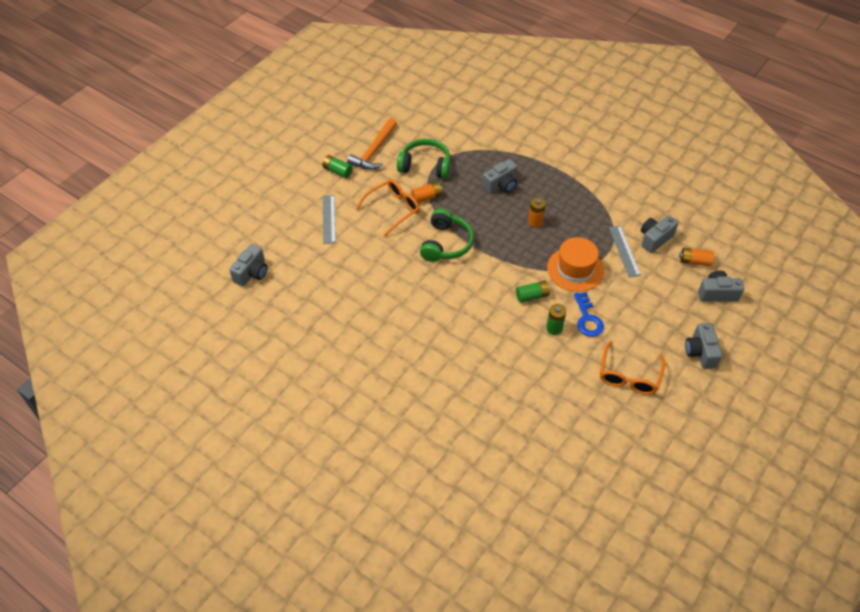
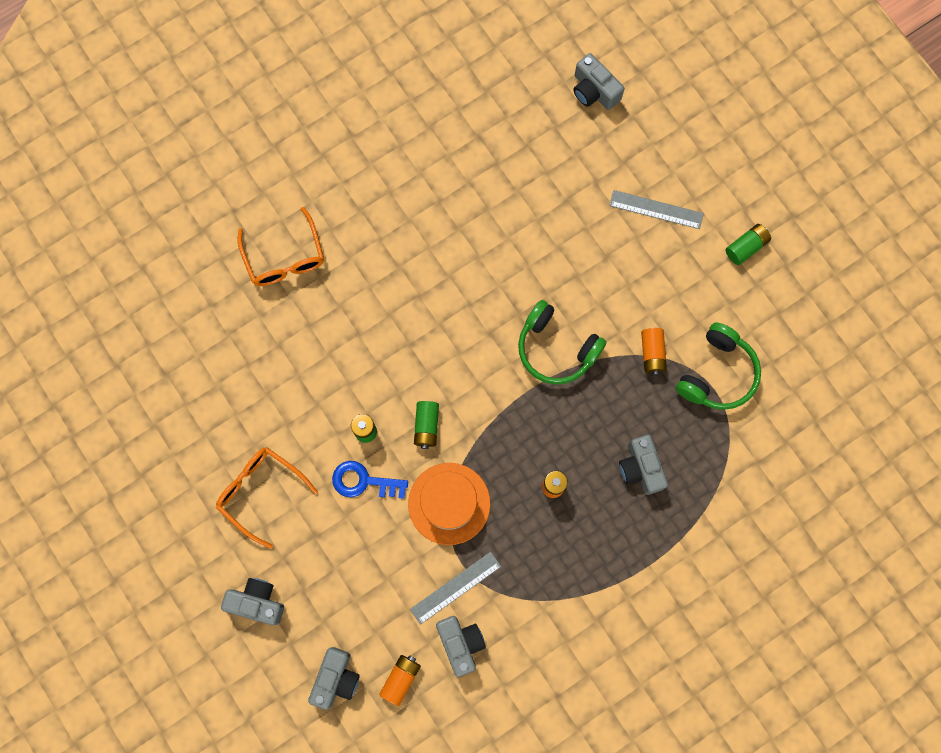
camera: 110 degrees right, 25 degrees up
(374, 151) = (772, 310): orange hammer -> none
(393, 209) = (645, 299): orange glasses -> orange glasses (284, 258)
(624, 251) = (455, 588): grey ruler -> grey ruler turned 45 degrees counterclockwise

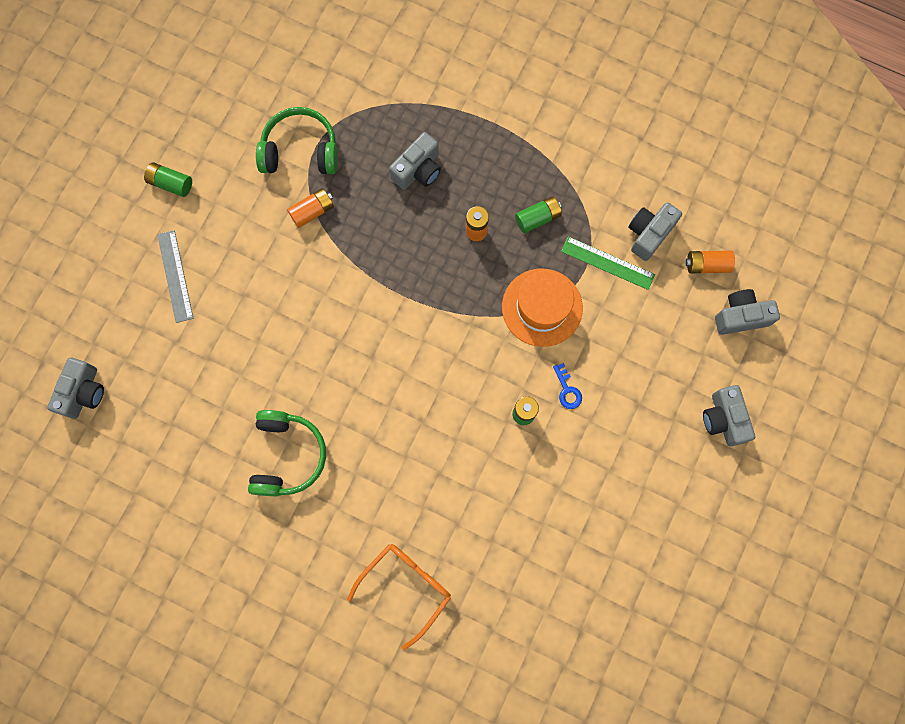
camera: 120 degrees left, 0 degrees up
(260, 492) = (631, 474): orange glasses -> none
(363, 481) = (567, 390): blue key -> blue key, size x0.62
(426, 426) = (487, 364): green battery -> green battery (537, 218)
(455, 588) = (607, 263): grey ruler -> green ruler
(556, 348) = (353, 293): green headphones -> green headphones (287, 456)

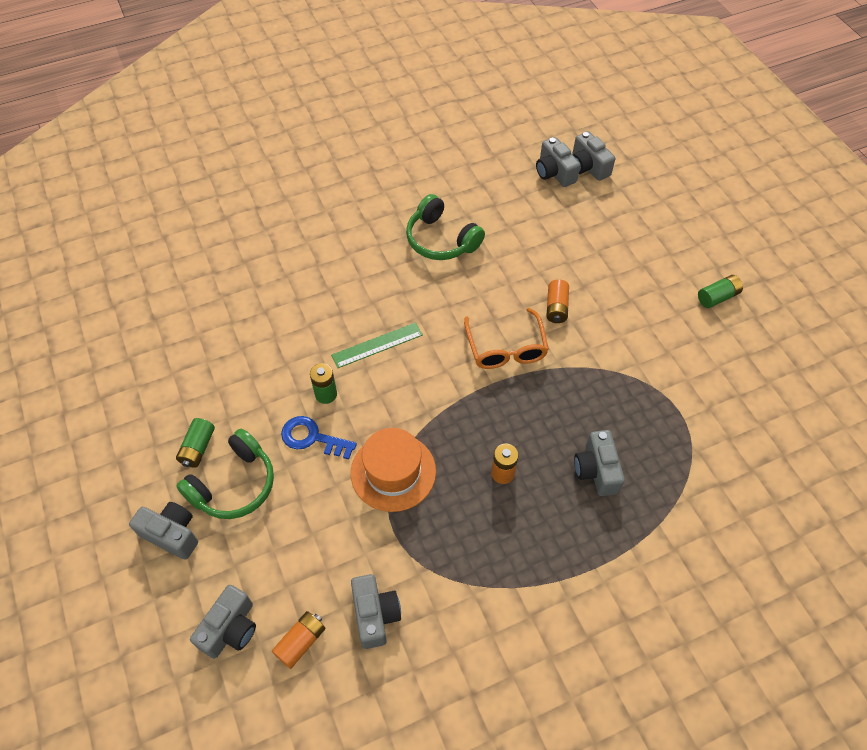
camera: 130 degrees right, 20 degrees down
(116, 418) = (554, 173): none -> grey camera
(175, 276) = (634, 257): grey ruler -> none
(300, 151) = (683, 397): green headphones -> green headphones (234, 484)
(312, 211) = (619, 370): orange battery -> orange battery (556, 307)
(406, 587) = (290, 246): orange glasses -> orange glasses (506, 348)
(537, 218) = (472, 531): green battery -> green battery (198, 448)
(567, 390) = (312, 438): blue key -> blue key, size x1.60
(607, 263) = (382, 555): green ruler -> green ruler (377, 345)

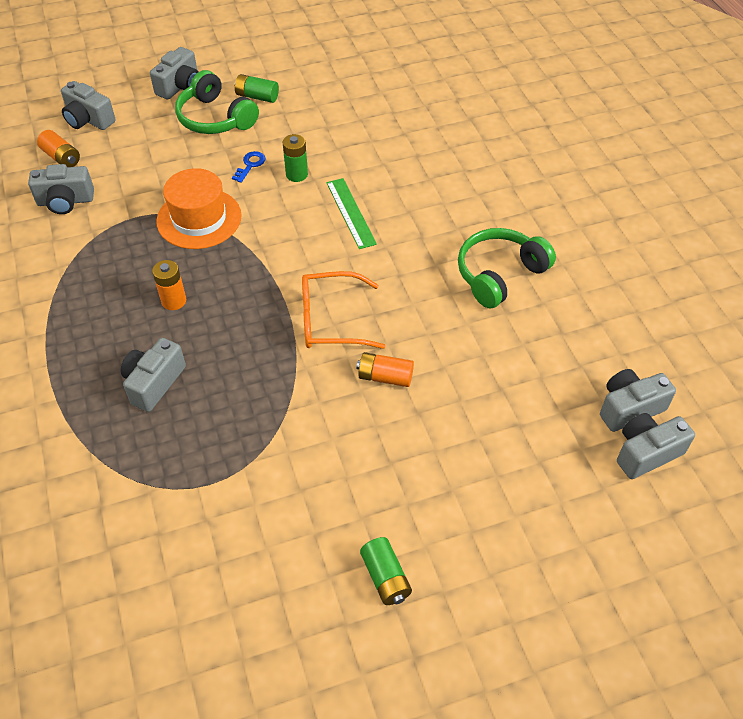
camera: 95 degrees right, 5 degrees down
(312, 438) = (250, 165): blue key -> blue key, size x0.62
(596, 470) = (154, 383): grey camera -> grey camera turned 60 degrees counterclockwise

